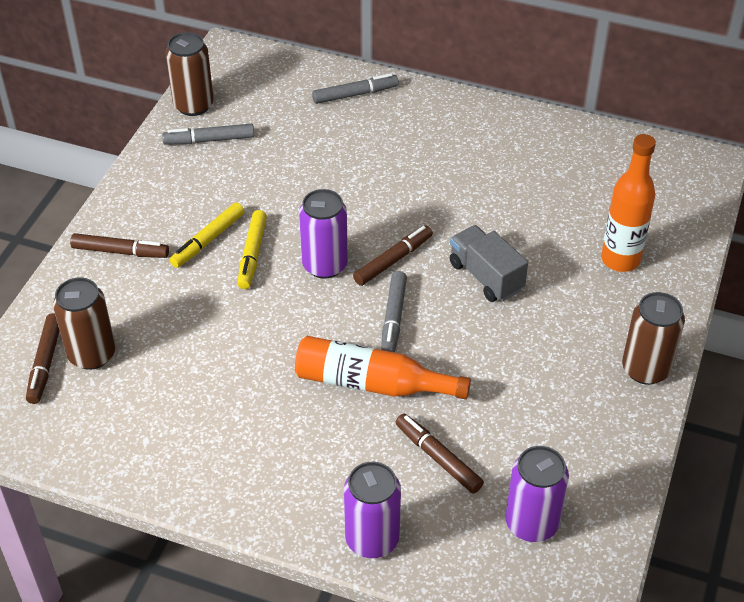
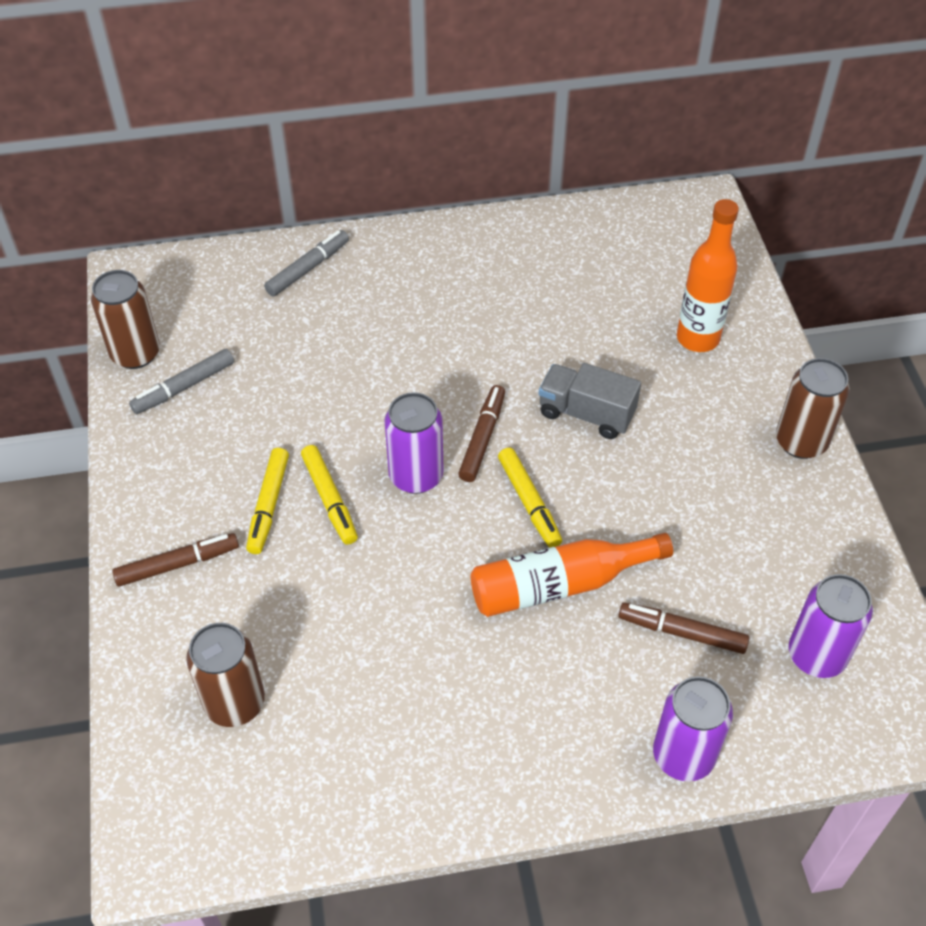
camera: 30 degrees left, 5 degrees up
(45, 362) = (187, 740): brown marker -> none
(393, 318) = (529, 502): grey marker -> yellow marker

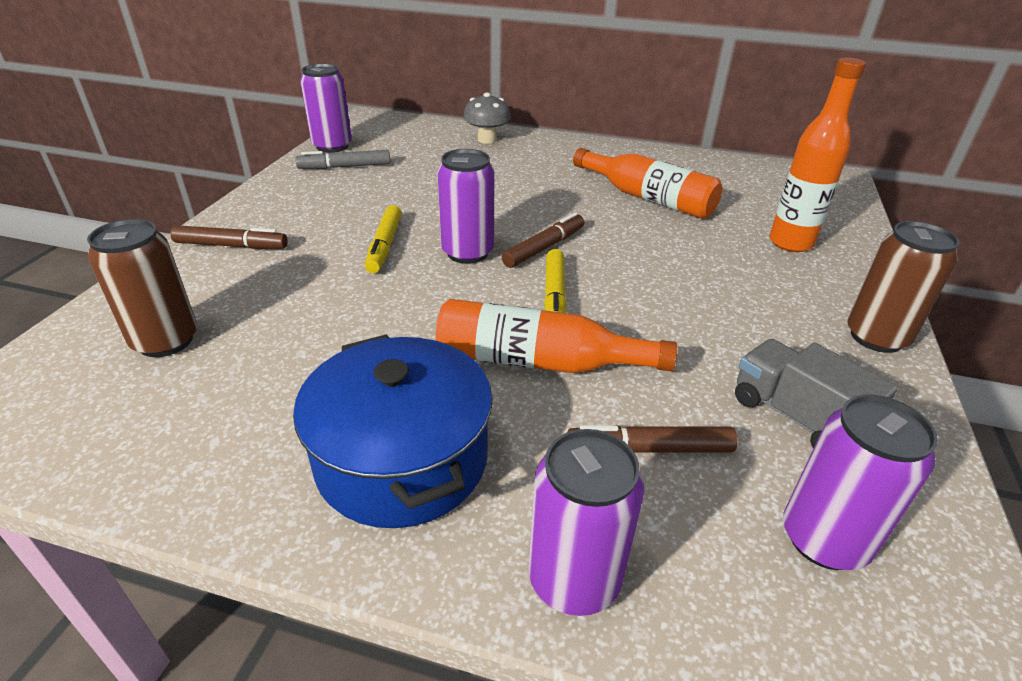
camera: 25 degrees right, 15 degrees down
(135, 353) = (332, 146): brown can -> purple can
(269, 505) = (335, 235): yellow marker -> none
(307, 269) = (487, 140): grey marker -> grey mushroom
(519, 722) = (402, 459): none -> blue pot
(539, 316) = (647, 198): none -> orange bottle
(586, 414) = (651, 259): grey truck -> grey truck (796, 417)
(682, 633) = (650, 449): brown marker -> brown marker turned 45 degrees counterclockwise

